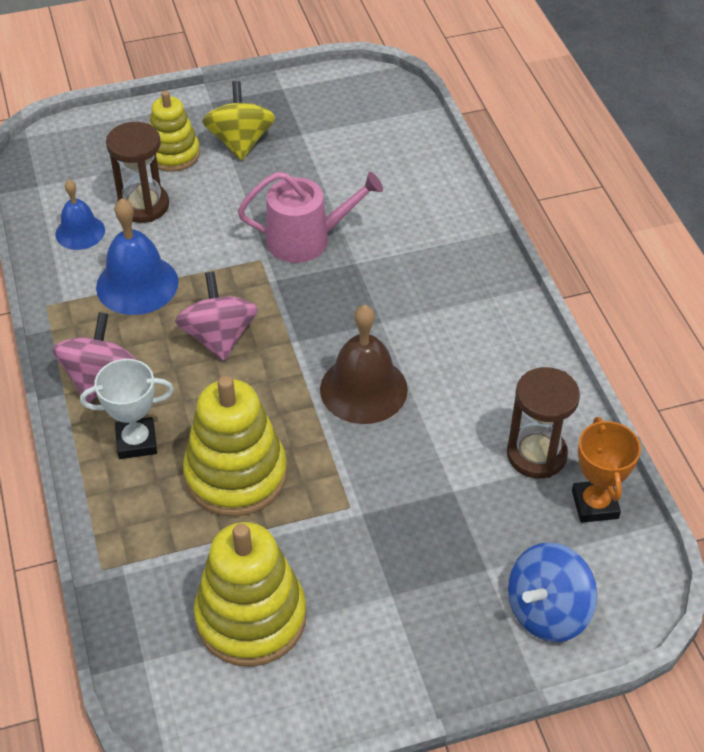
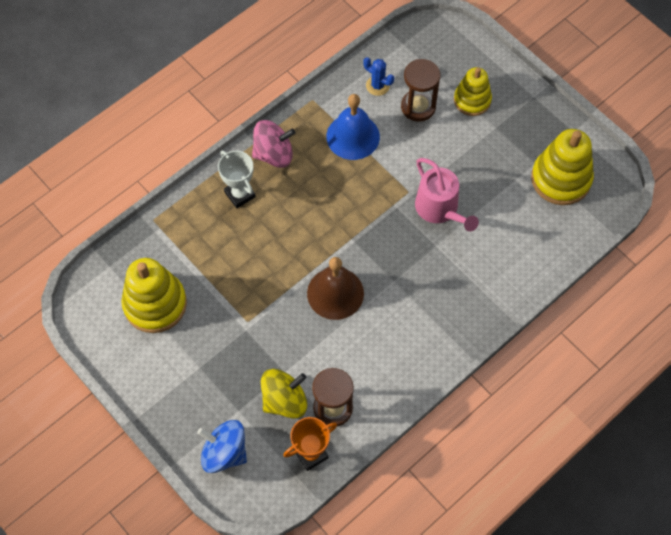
camera: 65 degrees right, 15 degrees up
(80, 232) = (377, 85): blue bell -> blue cactus
(219, 337) = (335, 199): pink spinning top -> none
(236, 475) = (241, 254): yellow stacking toy -> yellow stacking toy (561, 179)
(240, 142) = (505, 132): yellow spinning top -> yellow spinning top (284, 400)

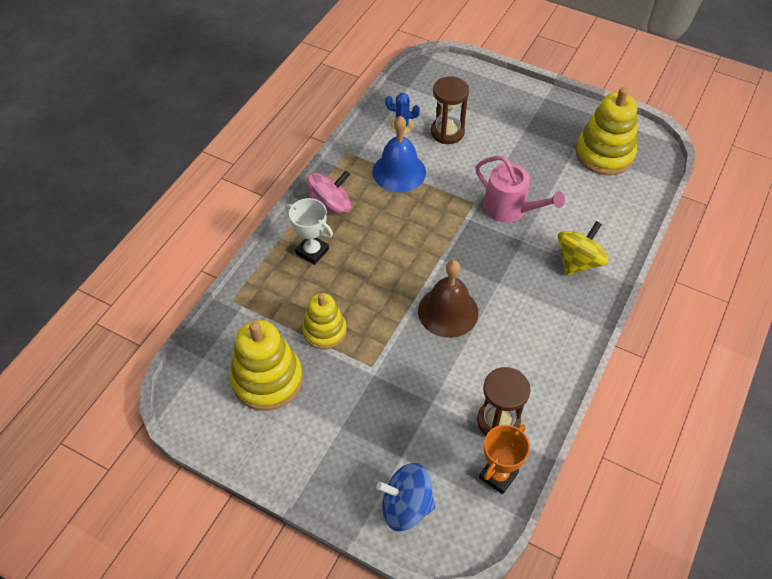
camera: 20 degrees left, 10 degrees down
(284, 400) = (445, 430): yellow spinning top -> yellow spinning top (578, 262)
(472, 100) = (492, 114): yellow stacking toy -> yellow stacking toy (324, 331)

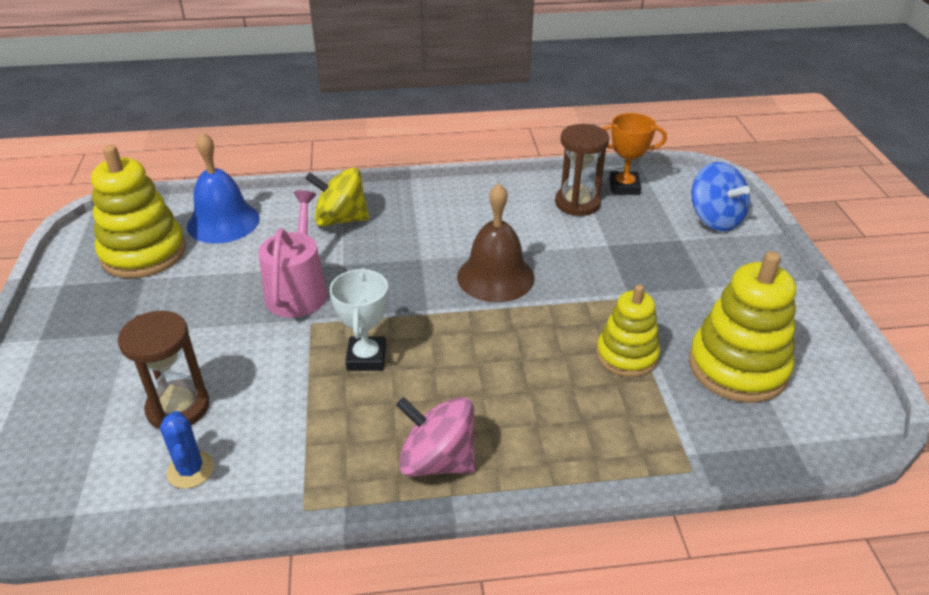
camera: 125 degrees left, 15 degrees down
(312, 251) = (532, 434): white trophy -> white trophy (366, 358)
(399, 172) = (304, 420): blue bell -> blue bell (223, 222)

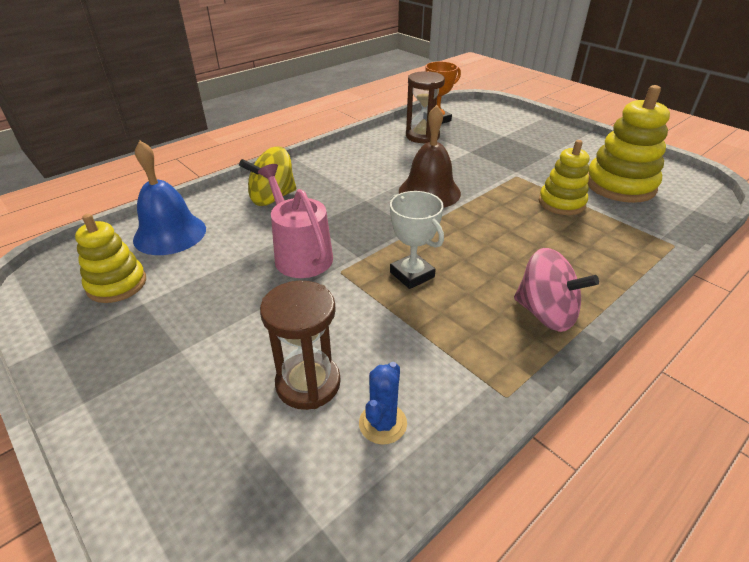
camera: 35 degrees left, 0 degrees up
(143, 253) = (117, 284): yellow stacking toy -> yellow stacking toy, size x0.64
(190, 470) = (383, 423): blue cactus -> blue cactus turned 75 degrees clockwise
(437, 460) = (545, 313): pink spinning top -> pink spinning top turned 135 degrees counterclockwise
(715, 219) = (507, 120): blue spinning top -> none

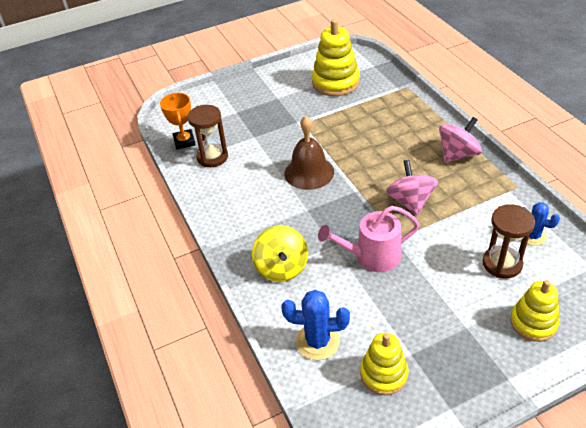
camera: 70 degrees left, 5 degrees up
(170, 234) = (317, 341): blue bell -> blue cactus
(412, 274) = (410, 201): white trophy -> pink spinning top
(561, 203) = (348, 114): yellow stacking toy -> yellow stacking toy (533, 323)

